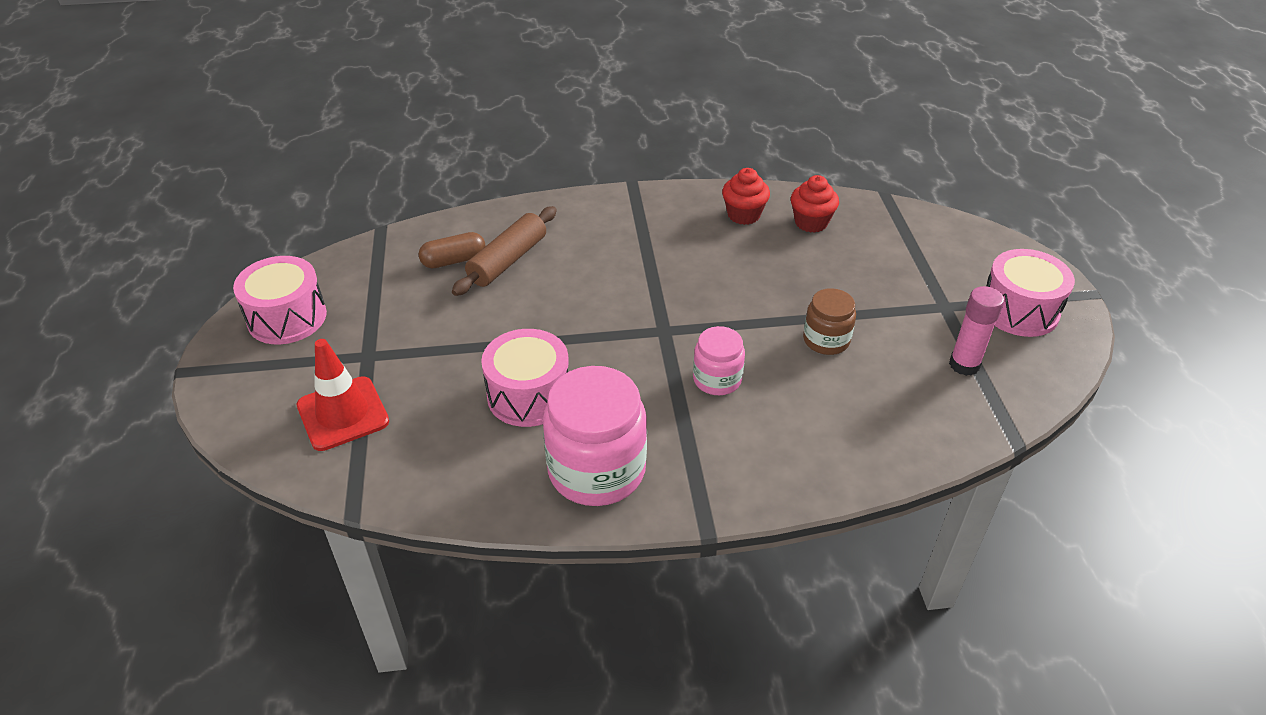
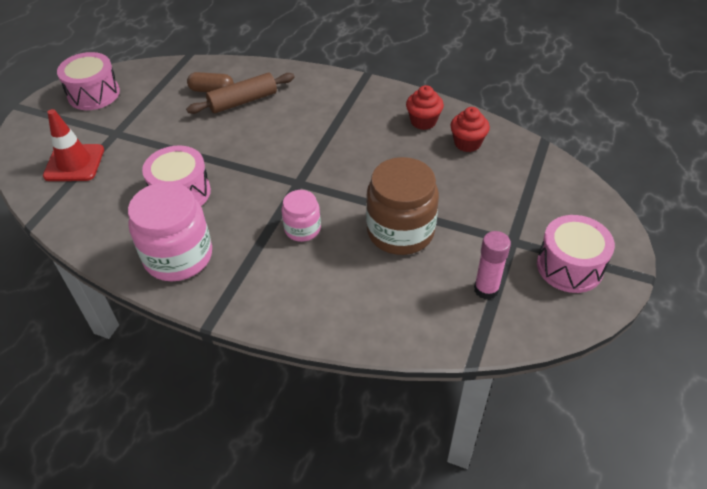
camera: 30 degrees right, 5 degrees up
(826, 340) = (400, 231): brown jar -> brown jar, size x1.83

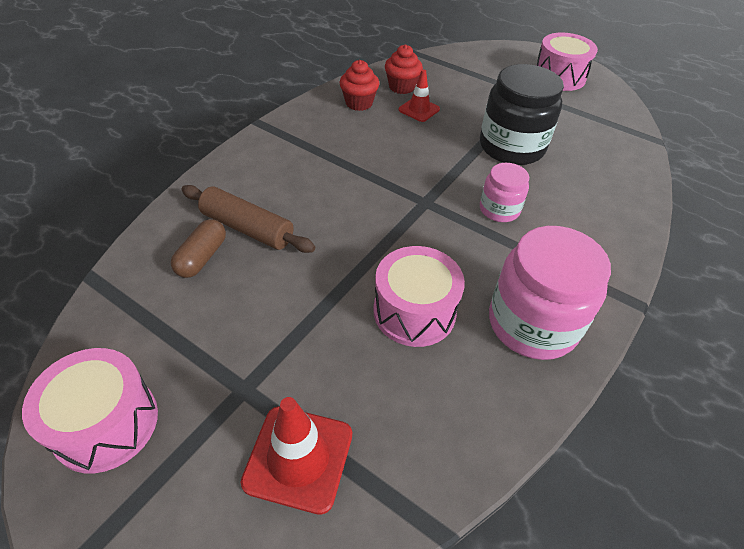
camera: 80 degrees left, 0 degrees up
(243, 101) = (247, 228): brown rolling pin -> brown rolling pin turned 45 degrees counterclockwise
(400, 231) = (511, 147): brown jar -> black jar
(433, 160) = (419, 109): none -> red traffic cone
(486, 289) = (583, 118): pink glue stick -> none

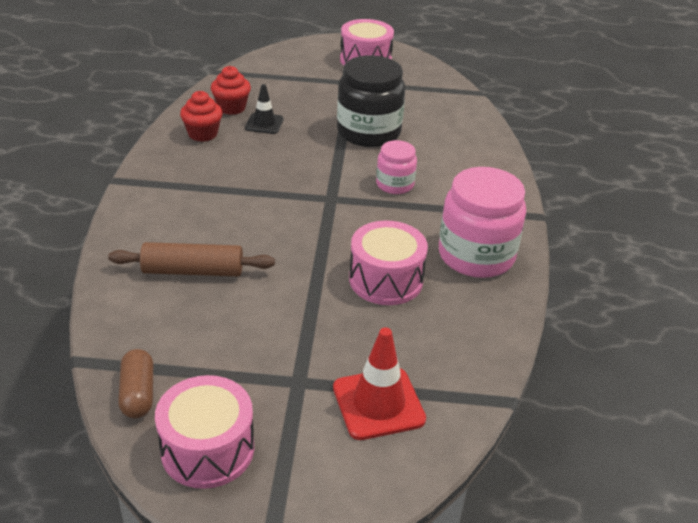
camera: 30 degrees left, 10 degrees down
(202, 257) = (172, 307): brown capsule -> brown capsule (138, 393)
(419, 109) = (264, 124): red traffic cone -> black traffic cone

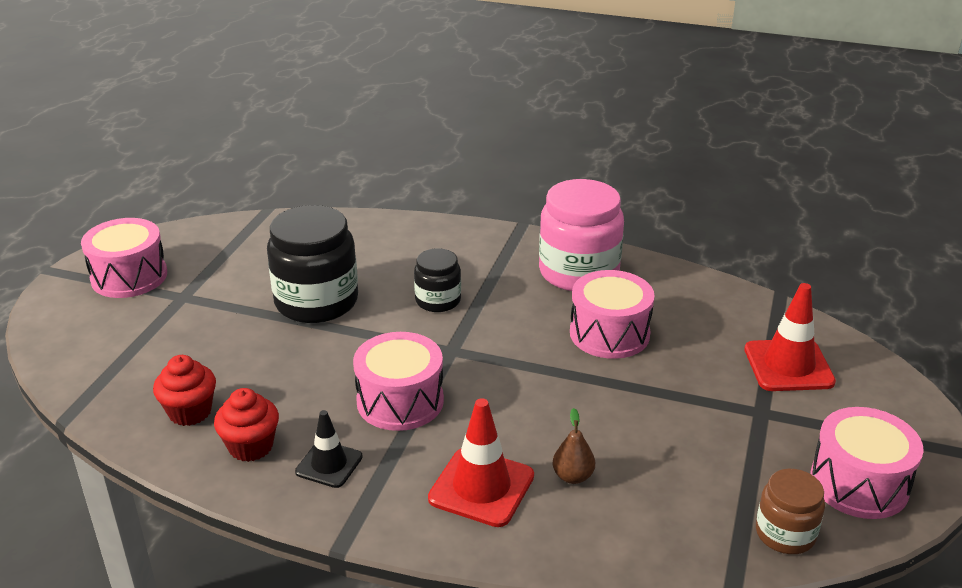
camera: 75 degrees left, 5 degrees down
(138, 393) = (785, 534): brown capsule -> brown jar
(176, 229) = (481, 487): none -> red traffic cone
(193, 271) = (573, 476): brown rolling pin -> brown pear
(262, 183) = (400, 401): none -> pink drum
(264, 124) = (252, 385): black traffic cone -> black traffic cone (329, 464)
(395, 184) = (438, 300): pink jar -> black jar

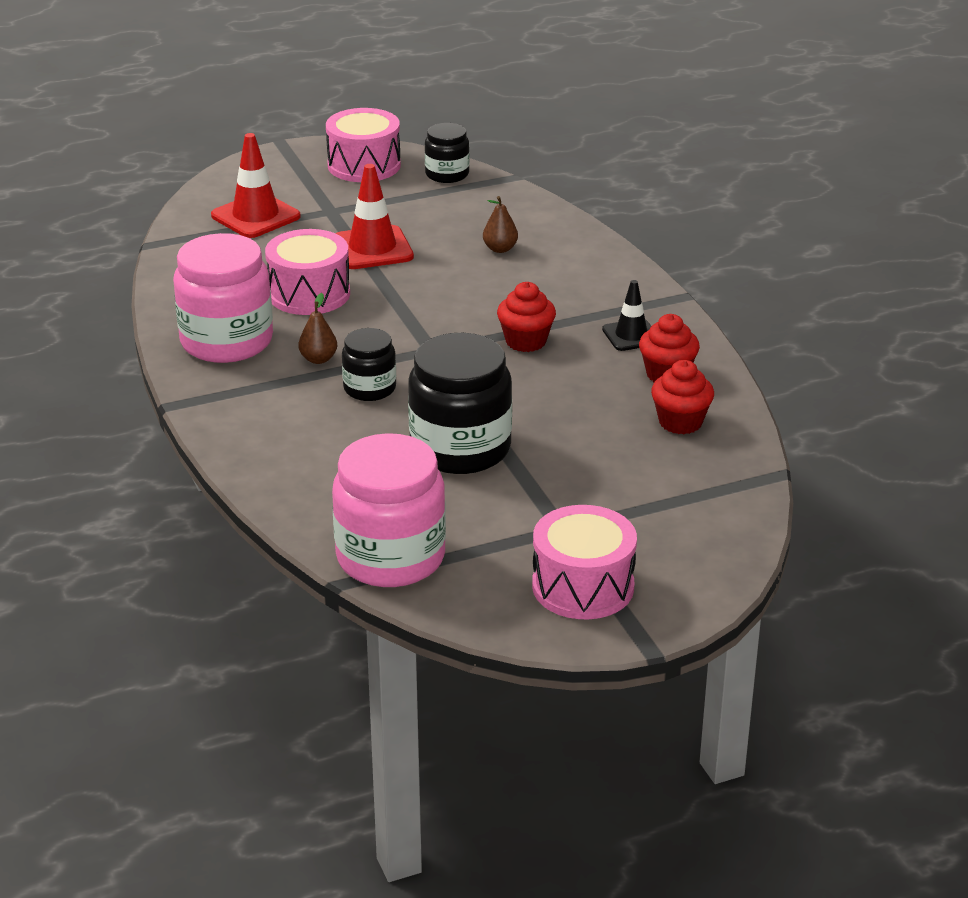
camera: 130 degrees left, 0 degrees up
(260, 232) = (390, 557): none -> pink jar
(400, 401) = (526, 341): pink drum -> red cupcake
(481, 487) = (560, 274): red traffic cone -> red traffic cone (372, 248)
(505, 297) = (318, 359): none -> brown pear
(785, 534) = (447, 174): brown jar -> black jar

